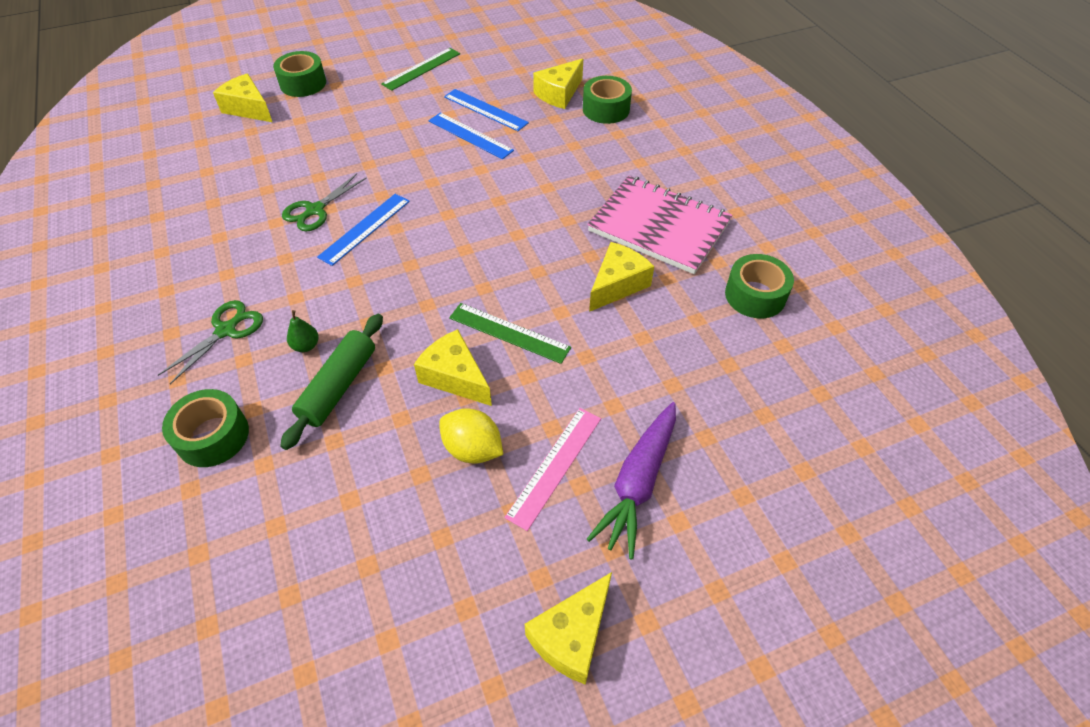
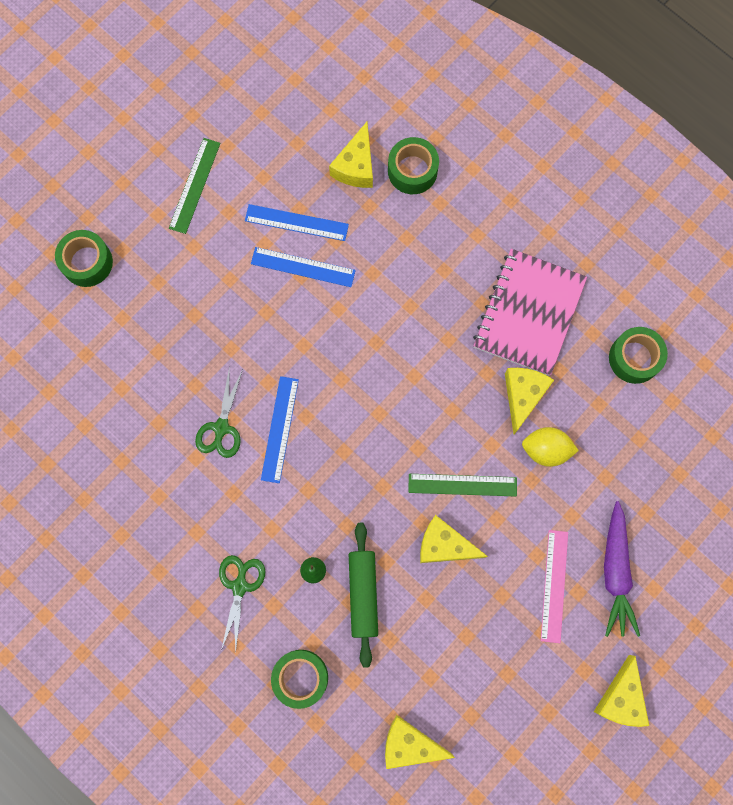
camera: 25 degrees left, 25 degrees up
(248, 108) = (59, 324): yellow cheese -> yellow cheese (409, 744)
(472, 449) = (491, 599): yellow lemon -> yellow lemon (546, 450)
(659, 227) = (528, 313): pink notebook -> pink notebook turned 75 degrees counterclockwise

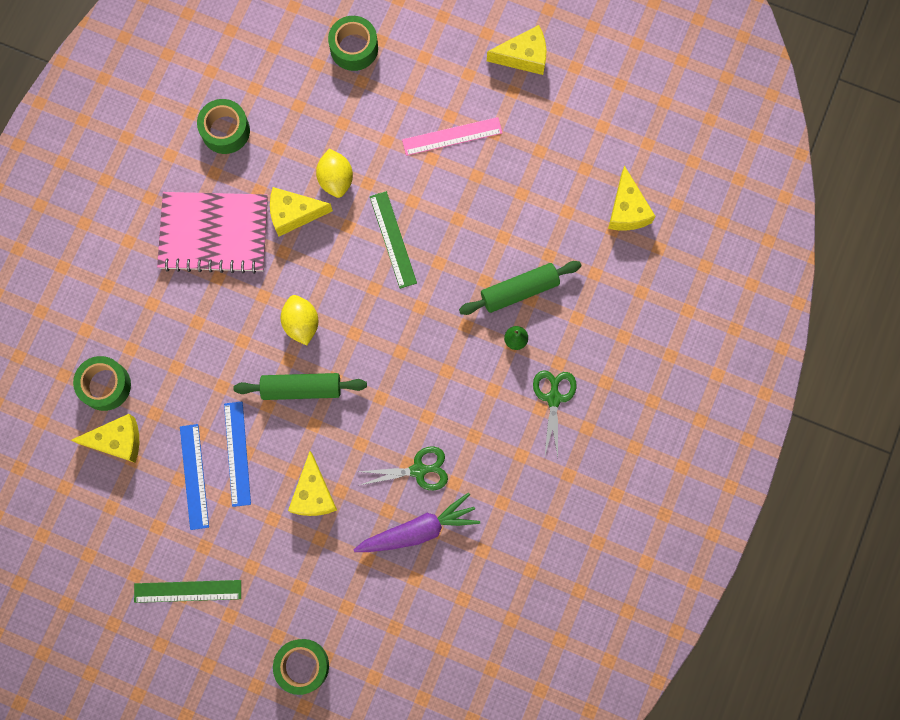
camera: 110 degrees left, 0 degrees up
(240, 586) = (553, 398): green scissors -> green scissors turned 105 degrees clockwise
(280, 429) = (400, 416): blue ruler -> none
(300, 677) = (609, 317): green tape -> green tape (354, 48)
(343, 345) = (301, 388): none -> green rolling pin
(407, 366) = (301, 323): none -> yellow lemon
(444, 545) = (451, 237): yellow cheese -> yellow cheese (313, 493)
(615, 571) = (421, 91): purple carrot -> purple carrot (418, 530)

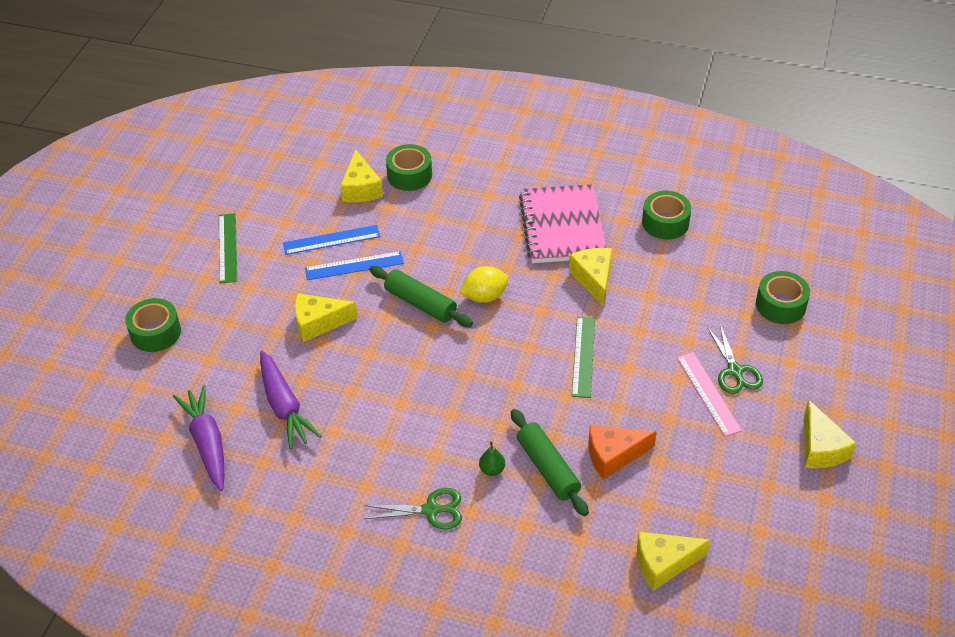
camera: 85 degrees right, 30 degrees down
(301, 388) = (420, 303): green rolling pin -> green rolling pin turned 45 degrees counterclockwise
(336, 179) = (636, 306): yellow lemon -> none
(393, 239) = (583, 356): green ruler -> green ruler turned 60 degrees counterclockwise
(418, 470) = (345, 400): green scissors -> green scissors (735, 371)
(455, 605) = (207, 443): none -> purple carrot
(512, 231) = (613, 455): none -> orange cheese

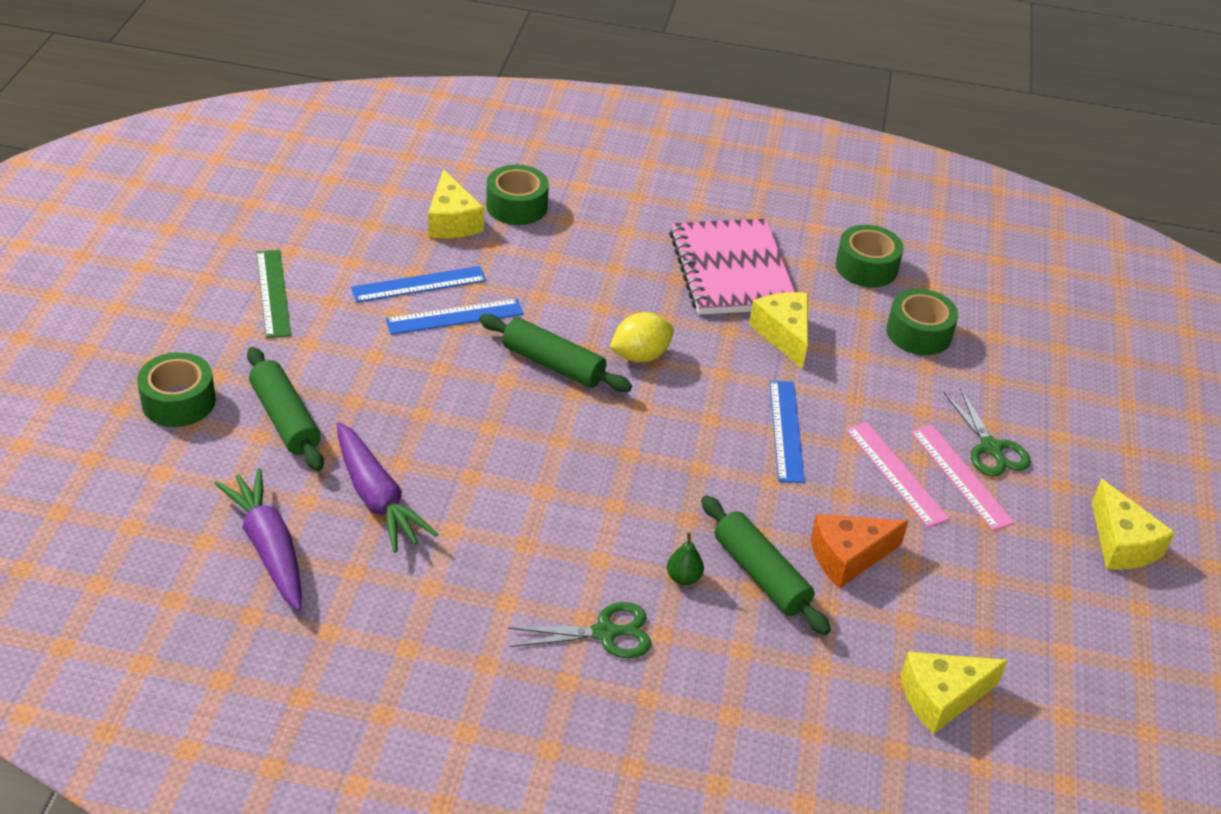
camera: 10 degrees left, 5 degrees down
(227, 346) = (285, 419): none -> green rolling pin
(318, 323) = (413, 389): yellow cheese -> none
(583, 356) = (786, 430): green ruler -> blue ruler
(660, 391) = (896, 473): none -> pink ruler
(780, 305) = (1034, 367): green tape -> green tape (918, 333)

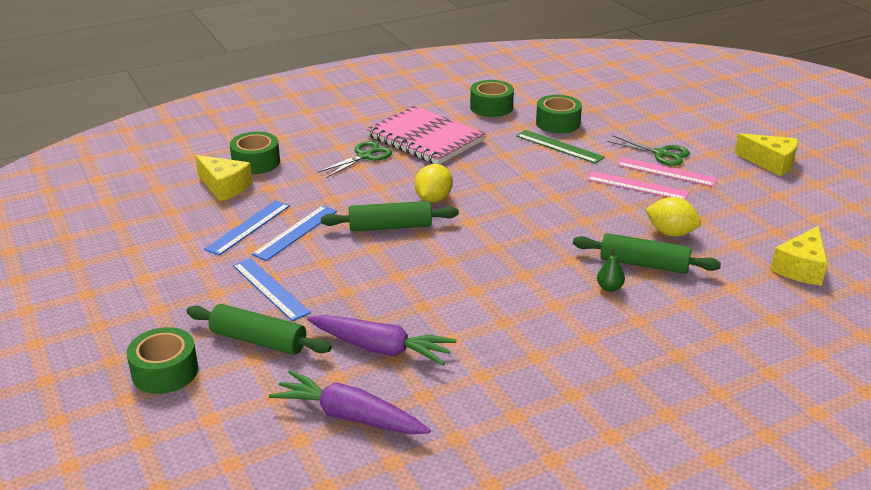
camera: 35 degrees left, 10 degrees down
(273, 293) = (151, 278): green ruler -> green ruler (559, 146)
(605, 633) = (610, 338): green scissors -> green scissors (364, 156)
(784, 335) = (494, 154): yellow cheese -> none
(786, 430) = (559, 194): blue ruler -> blue ruler (270, 289)
(848, 557) = (670, 233): orange cheese -> yellow lemon

